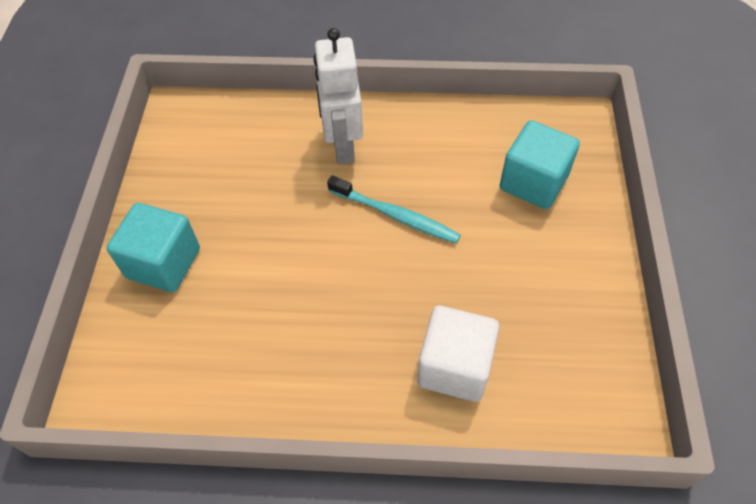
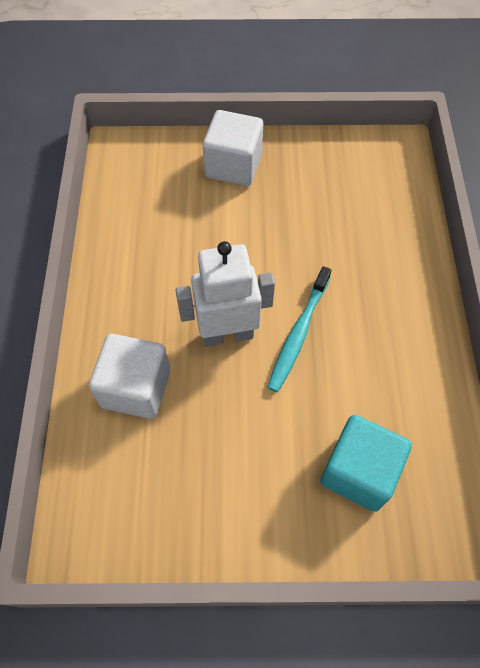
camera: 85 degrees right, 5 degrees up
(163, 263) = (233, 166): turquoise cube -> white cube
(343, 146) = (379, 282): white robot -> white robot (227, 334)

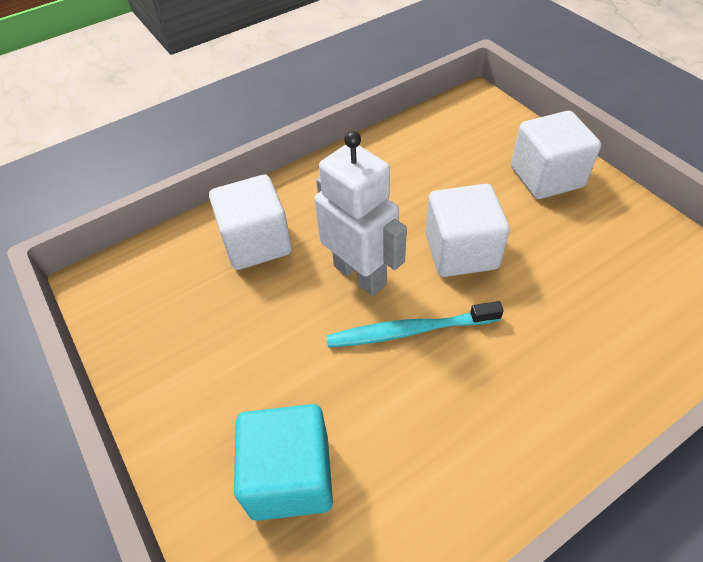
camera: 60 degrees right, 10 degrees down
(257, 260) = (461, 251): none -> white cube

